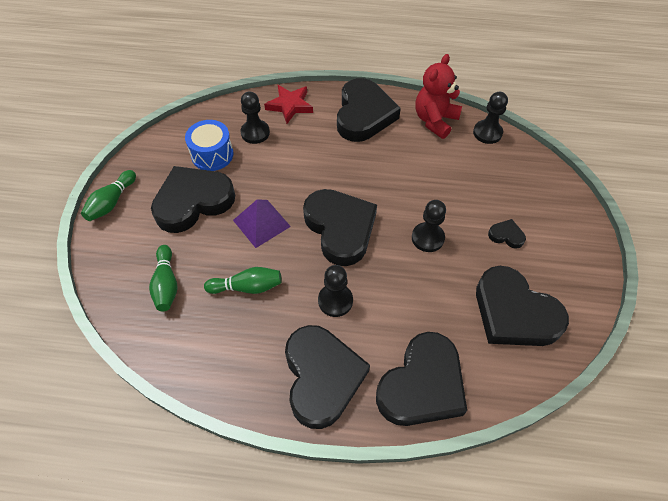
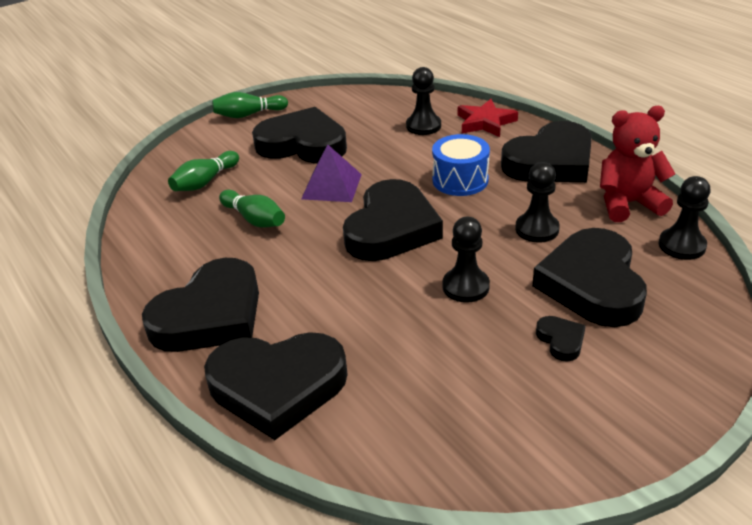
camera: 50 degrees right, 20 degrees down
(212, 154) = (365, 123): blue drum -> blue drum (460, 180)
(335, 301) = (305, 274): black pawn -> black pawn (537, 229)
(514, 313) = (462, 407): black heart -> black heart (592, 284)

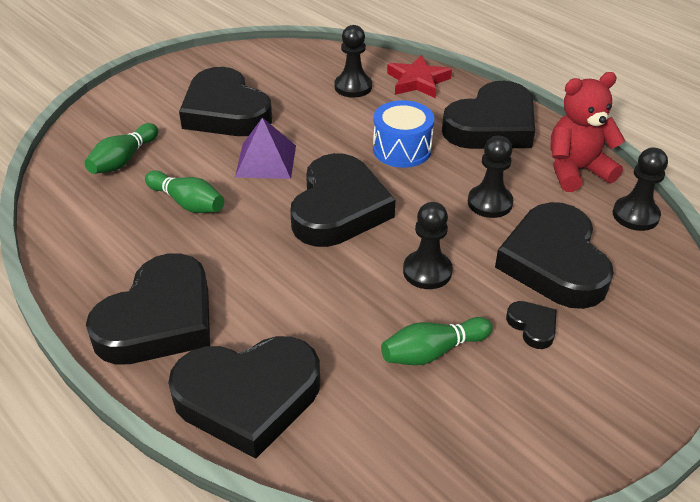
camera: 10 degrees left, 5 degrees up
(249, 114) = (158, 77): green bowling pin -> green bowling pin (433, 352)
(303, 144) = (225, 111): black heart -> black heart turned 135 degrees counterclockwise

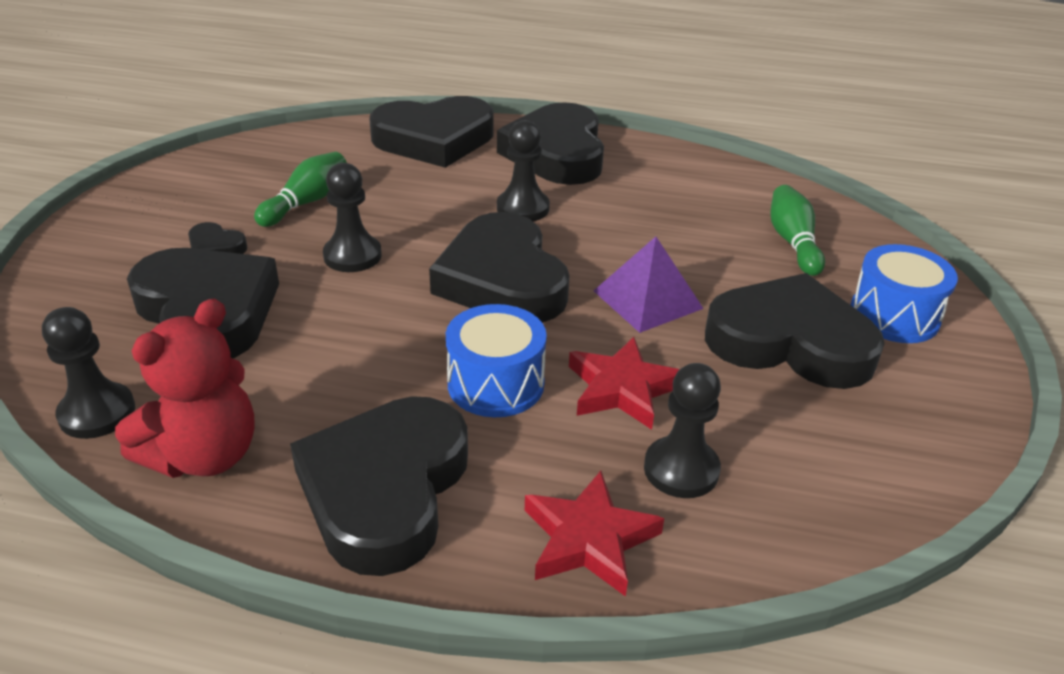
camera: 145 degrees right, 5 degrees down
(151, 102) = (894, 316): none -> blue drum
(187, 203) = (663, 229): green bowling pin -> none
(248, 397) = (434, 139): black heart -> black heart turned 150 degrees counterclockwise
(340, 123) = (622, 389): none -> red star
(490, 203) = (321, 353): black pawn -> black pawn (523, 208)

